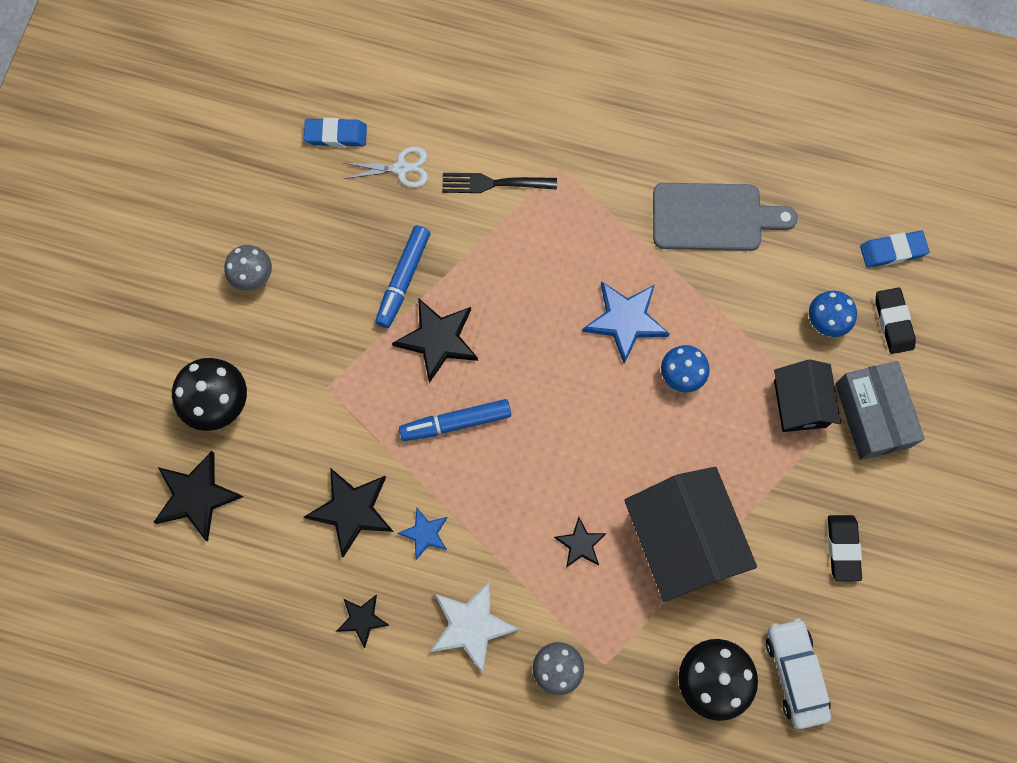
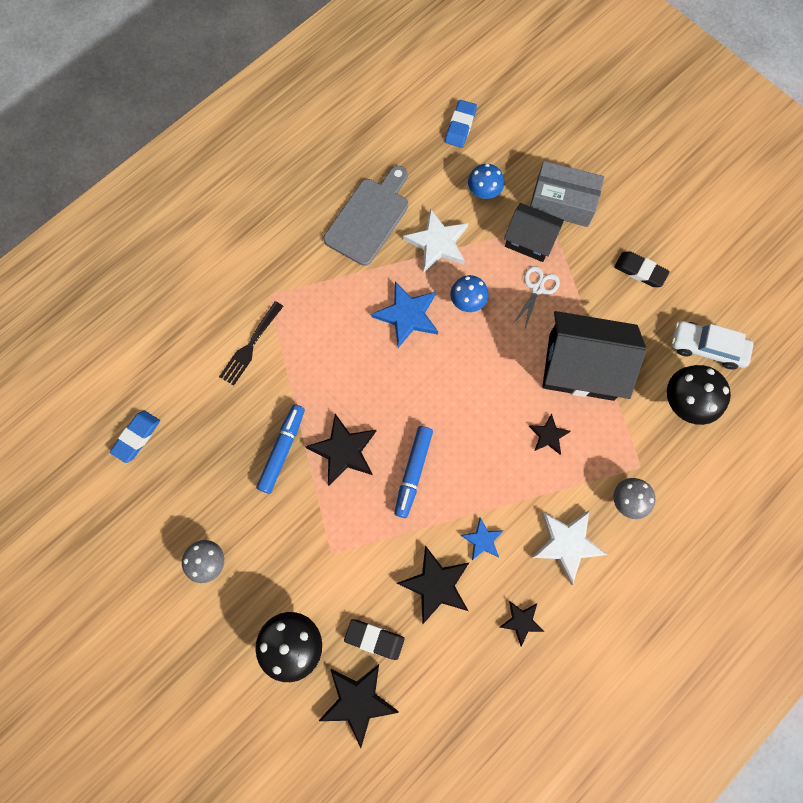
camera: 60 degrees left, 0 degrees up
(401, 168) = (195, 404): white scissors -> white scissors (537, 288)
(403, 279) = (282, 450): blue marker -> blue marker turned 120 degrees counterclockwise
(731, 305) = (437, 243): none -> white star
(893, 322) = (508, 154): black eraser -> black eraser (374, 639)

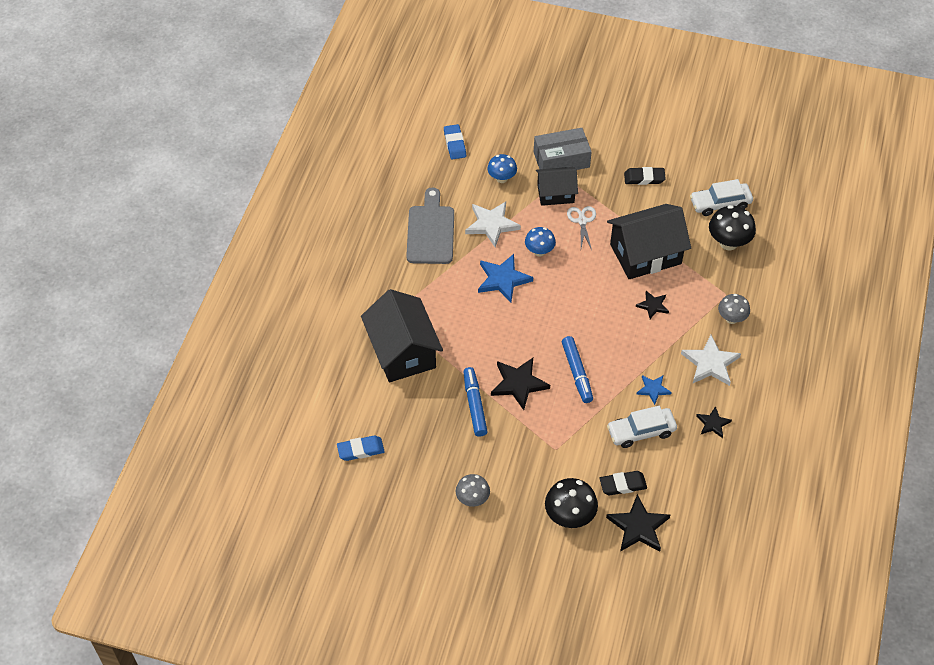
camera: 30 degrees left, 20 degrees down
(137, 437) = (360, 450): blue eraser -> blue eraser turned 75 degrees clockwise
(251, 345) = (402, 351): black fork -> black house
(436, 585) = (641, 432): black star -> white car

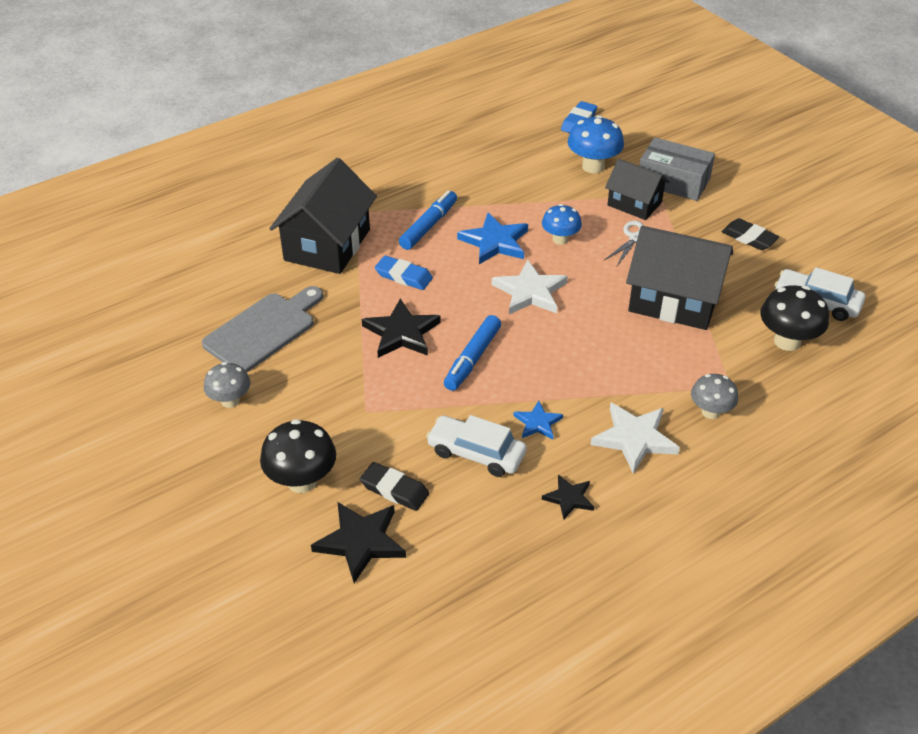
camera: 40 degrees right, 10 degrees down
(360, 450) = (189, 296): blue eraser -> blue eraser (403, 276)
(430, 231) = (472, 171): grey cutting board -> grey cutting board (263, 330)
(474, 405) = (336, 324): blue marker -> blue marker (429, 226)
(491, 225) = (538, 195): white star -> white star (530, 292)
(502, 178) = (593, 166): blue mushroom -> blue mushroom, size x1.51
(653, 305) = (628, 348): black star -> none

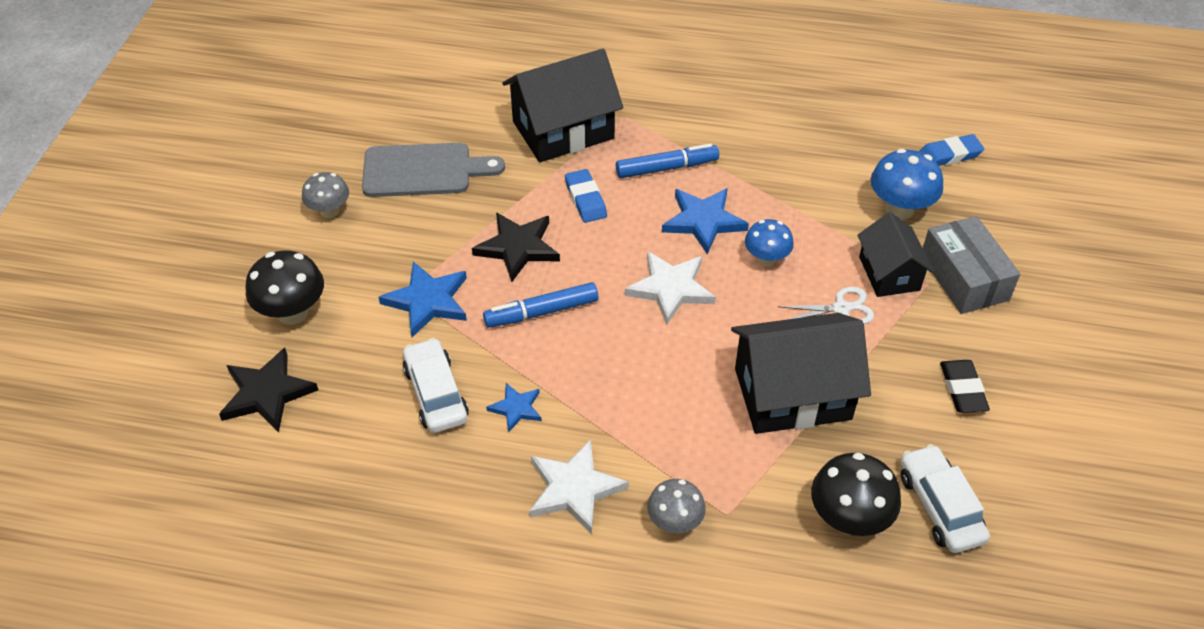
camera: 45 degrees right, 5 degrees up
(388, 405) = (427, 301): none -> blue star
(394, 490) = (341, 373): black eraser -> none
(569, 498) = (452, 492): black star -> none
(674, 300) = (792, 394): black house -> black house turned 75 degrees counterclockwise

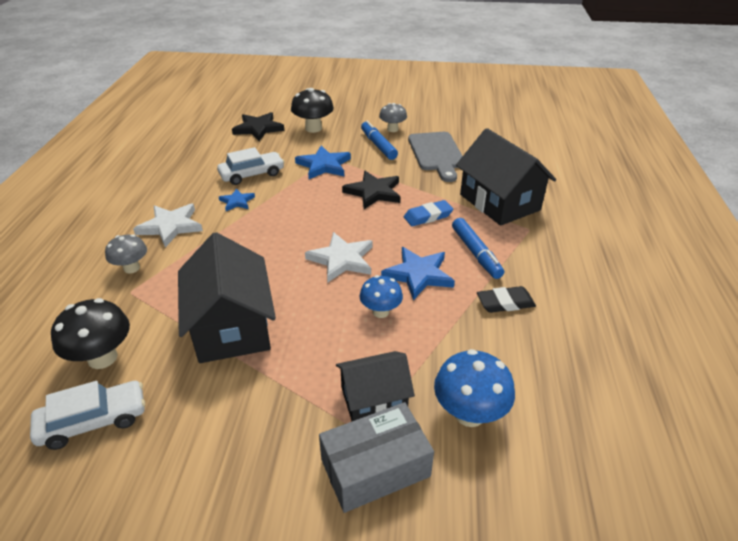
camera: 85 degrees right, 10 degrees down
(541, 312) = (316, 205): blue marker -> blue marker (378, 145)
(841, 308) = (326, 361): white scissors -> none
(949, 155) = (580, 471): blue eraser -> none
(963, 389) = (221, 452): black eraser -> black eraser (505, 303)

